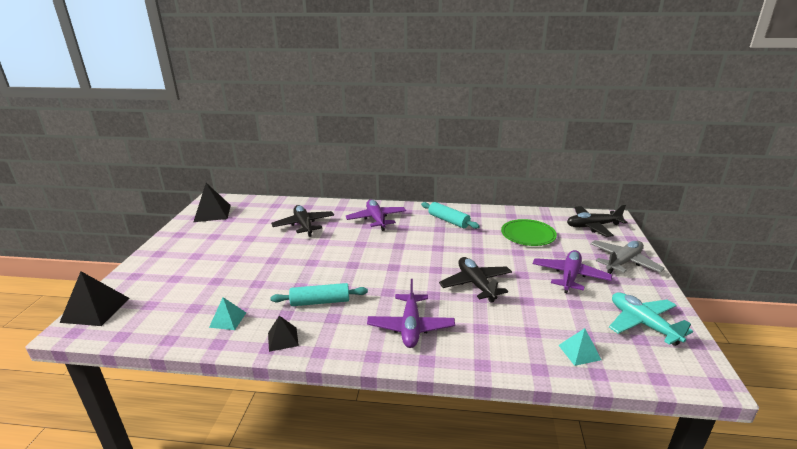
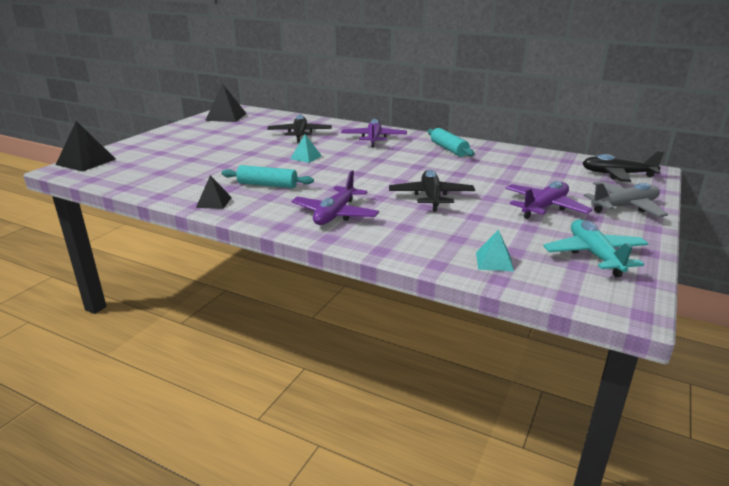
camera: 20 degrees right, 0 degrees up
(228, 320) = (180, 183): turquoise pyramid -> turquoise pyramid (306, 157)
(528, 235) = (529, 170): green plate -> none

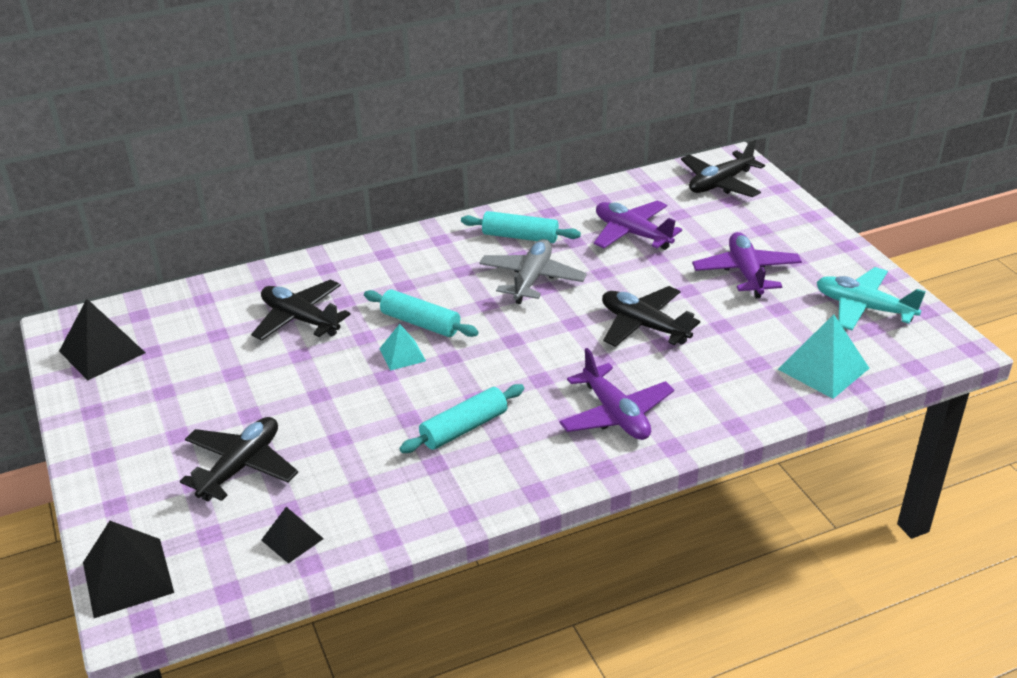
camera: 50 degrees left, 10 degrees up
(180, 156) = (241, 466): none -> black plane
(214, 202) = (469, 496): black pyramid -> black pyramid (292, 539)
(337, 153) = (420, 323): none -> turquoise rolling pin
(374, 139) = (408, 270): purple plane -> purple plane (632, 233)
(494, 261) = (823, 368): turquoise pyramid -> turquoise pyramid, size x1.69
(624, 207) = (792, 229): grey plane -> grey plane (532, 279)

